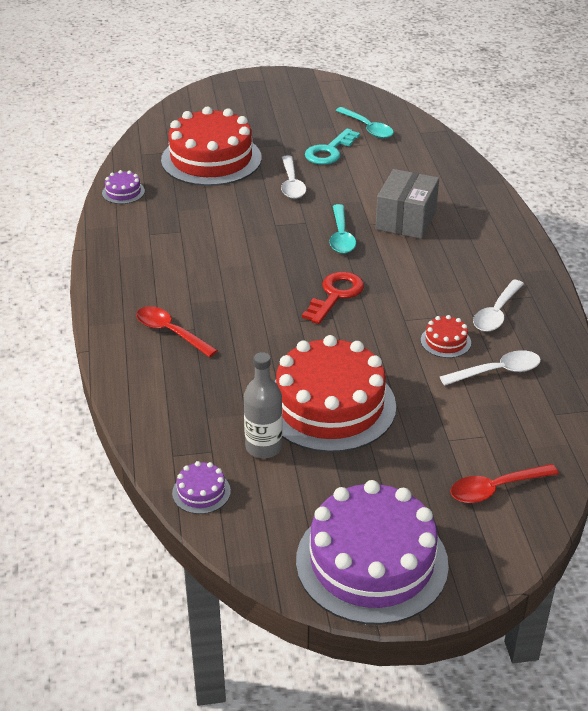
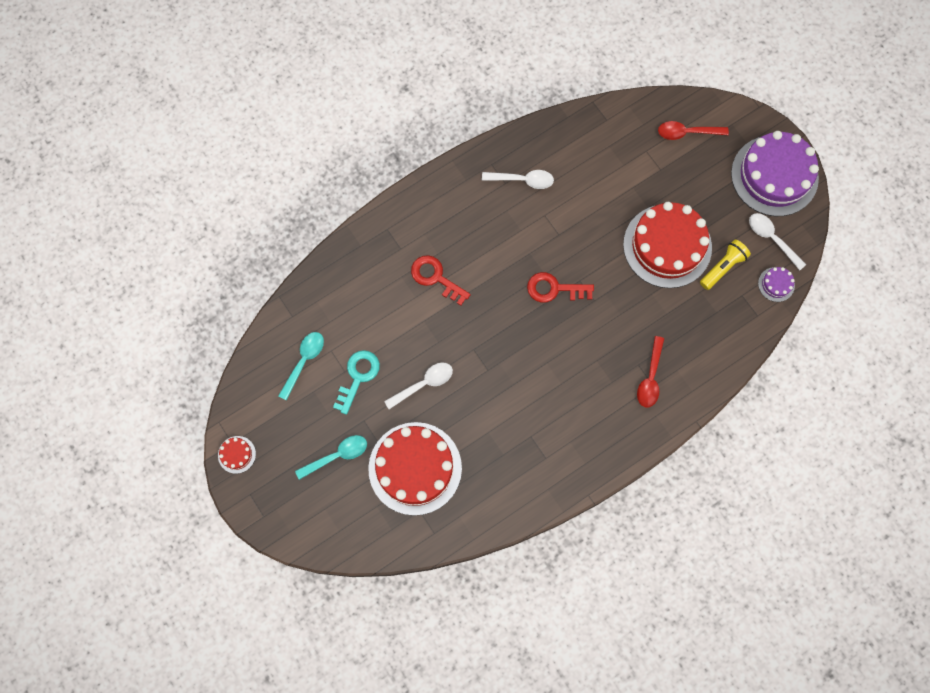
camera: 115 degrees left, 35 degrees up
(123, 192) = (499, 512): purple cake -> none
(263, 447) = (723, 267): grey bottle -> yellow flashlight
(329, 151) = (358, 376): turquoise key -> turquoise key turned 75 degrees counterclockwise
(341, 236) = (480, 315): turquoise spoon -> turquoise spoon (337, 455)
(406, 220) = (435, 278): grey box -> red key
(445, 341) = (569, 201): red cake -> red cake (237, 454)
(496, 489) = (687, 132): red spoon -> red spoon turned 135 degrees clockwise
(497, 371) = (584, 162): white spoon -> white spoon (772, 239)

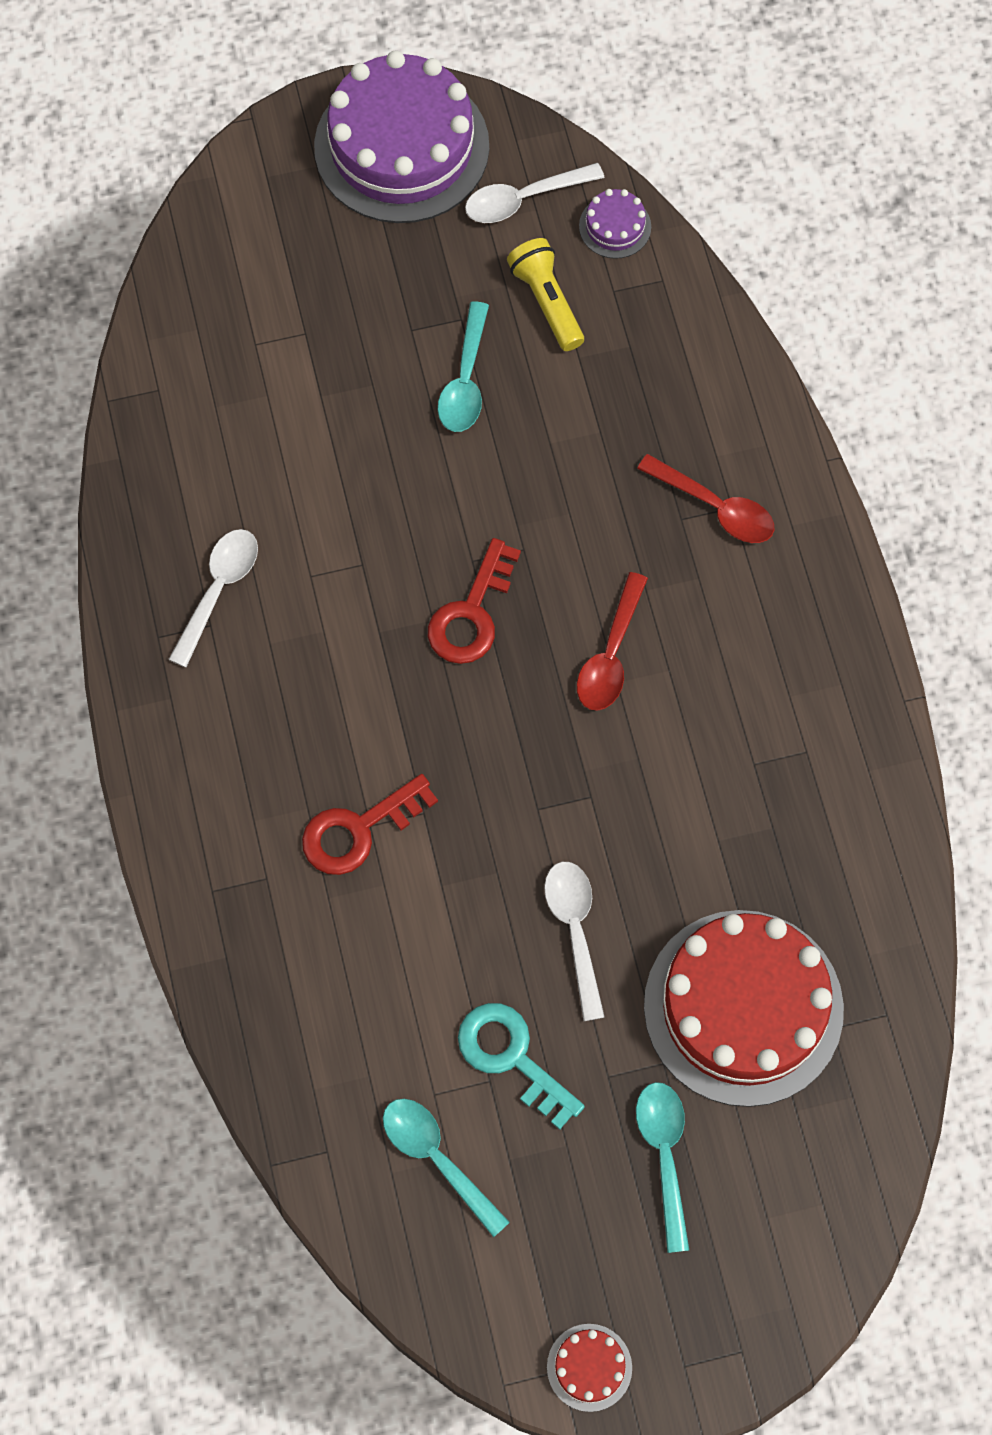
camera: 70 degrees left, 5 degrees down
(667, 246) = (465, 380): red cake -> turquoise spoon
(687, 132) = (249, 259): red spoon -> red spoon (611, 654)

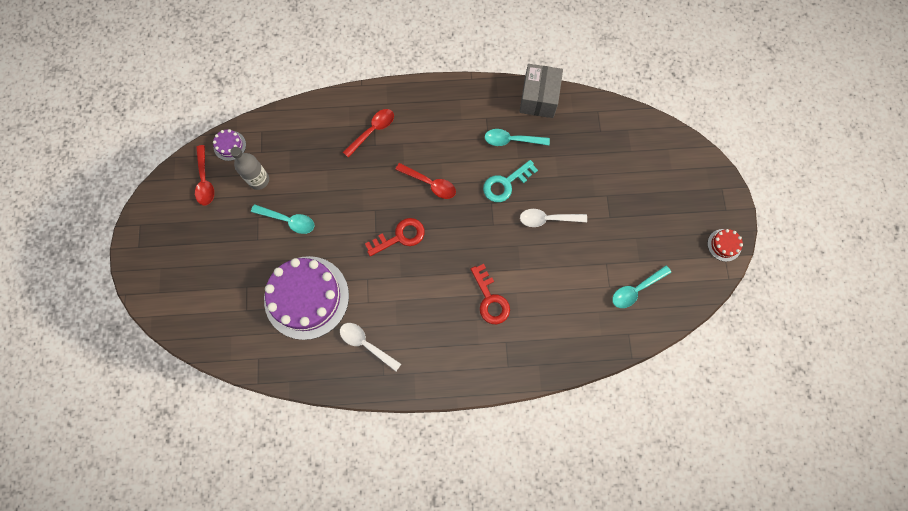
camera: 80 degrees left, 5 degrees up
(401, 146) = (162, 229): purple cake -> purple cake (306, 297)
(471, 614) = (400, 236): red key -> red key turned 60 degrees counterclockwise
(511, 1057) = (597, 253): turquoise key -> turquoise key (505, 184)
(524, 199) = (205, 181): white spoon -> red spoon
(547, 302) = (259, 180): yellow flashlight -> grey bottle
(664, 1155) = (644, 202): turquoise spoon -> turquoise spoon (512, 140)
(743, 1007) = (588, 161): red cake -> none
(888, 867) = (539, 98): none -> grey box

